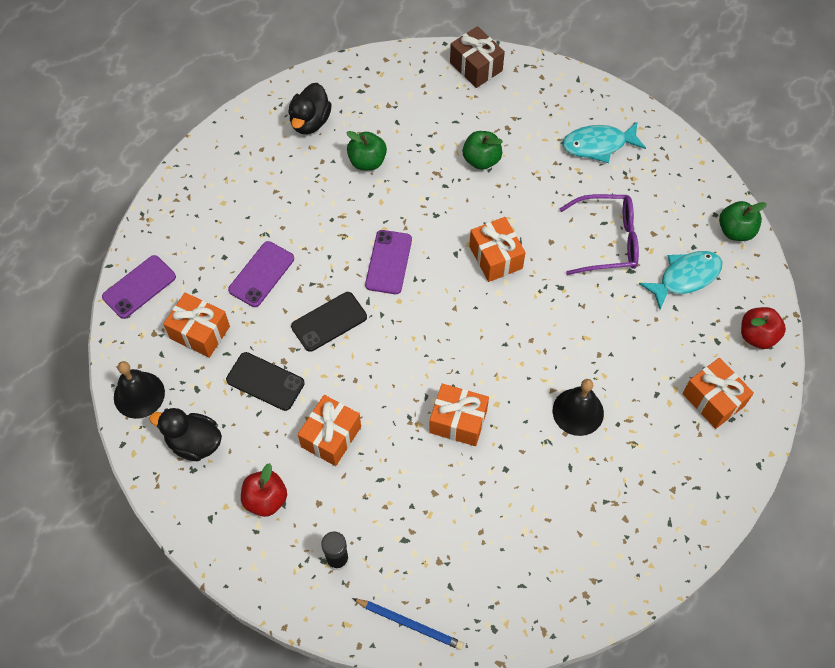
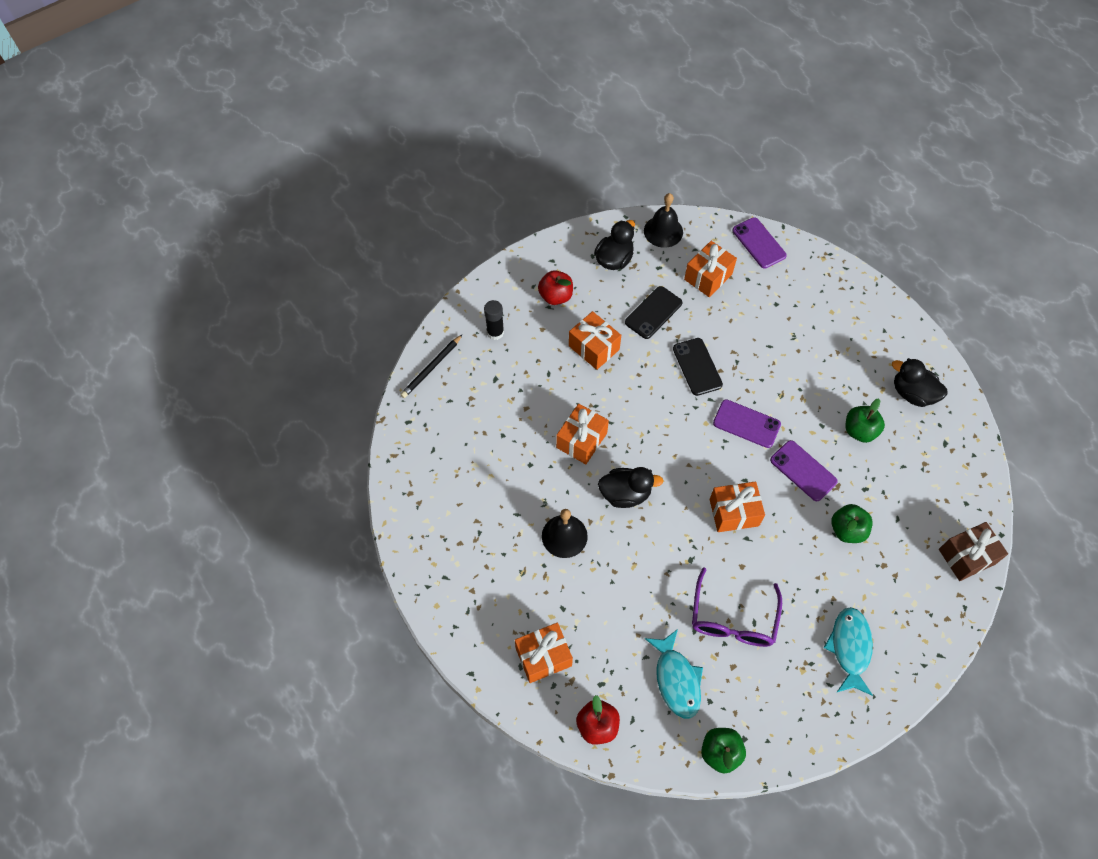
camera: 105 degrees right, 0 degrees up
(261, 274) = (753, 327): purple phone -> purple phone (803, 471)
(409, 624) = (431, 367): blue pencil -> black pencil
(509, 362) = (625, 494): none -> black duck

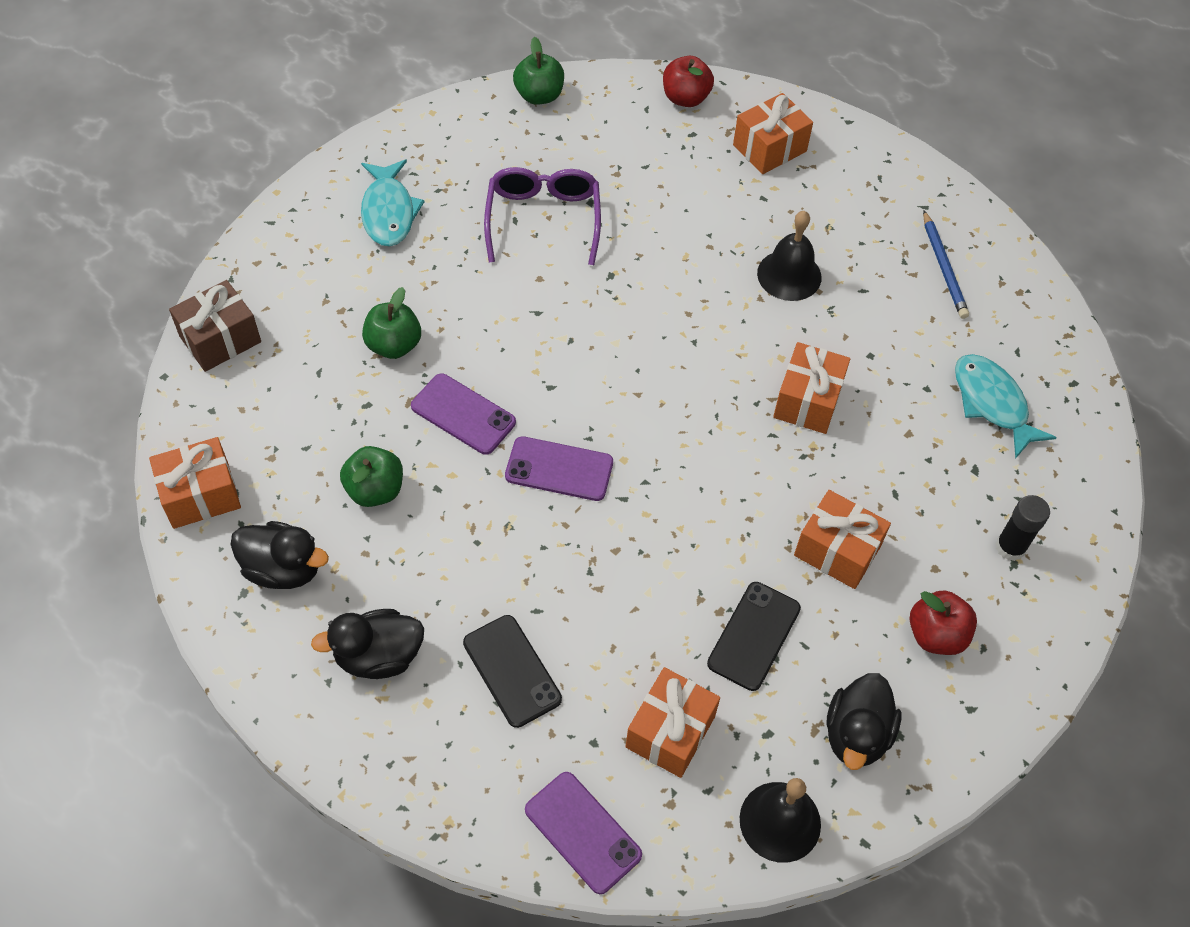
camera: 165 degrees right, 5 degrees down
(431, 367) = (1082, 469): black pencil -> none
(454, 522) = (943, 267): none -> blue pencil
(625, 494) = (721, 339): black duck -> black duck (378, 656)
(676, 679) = (603, 151): turquoise fish -> turquoise fish (992, 403)
(697, 367) = (656, 549): black phone -> black phone (512, 671)
(734, 512) = (560, 341): orange gift -> orange gift (200, 495)

